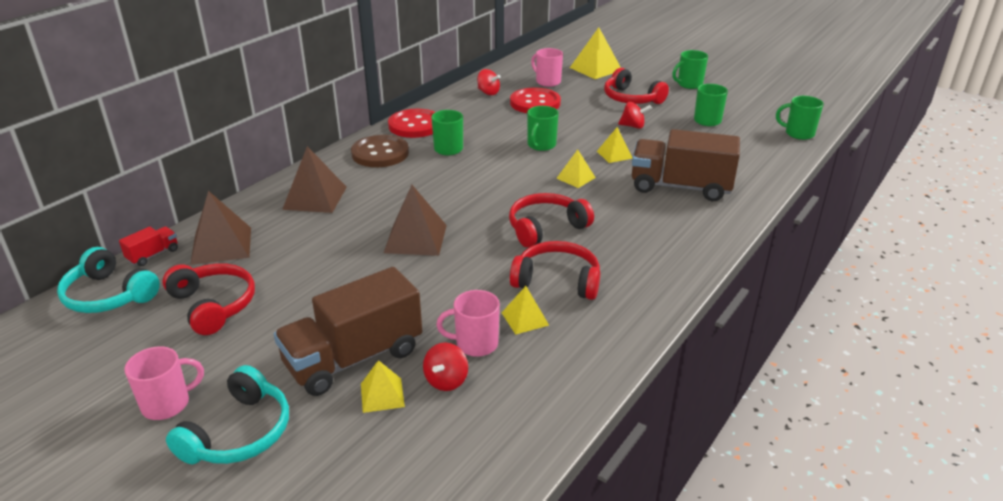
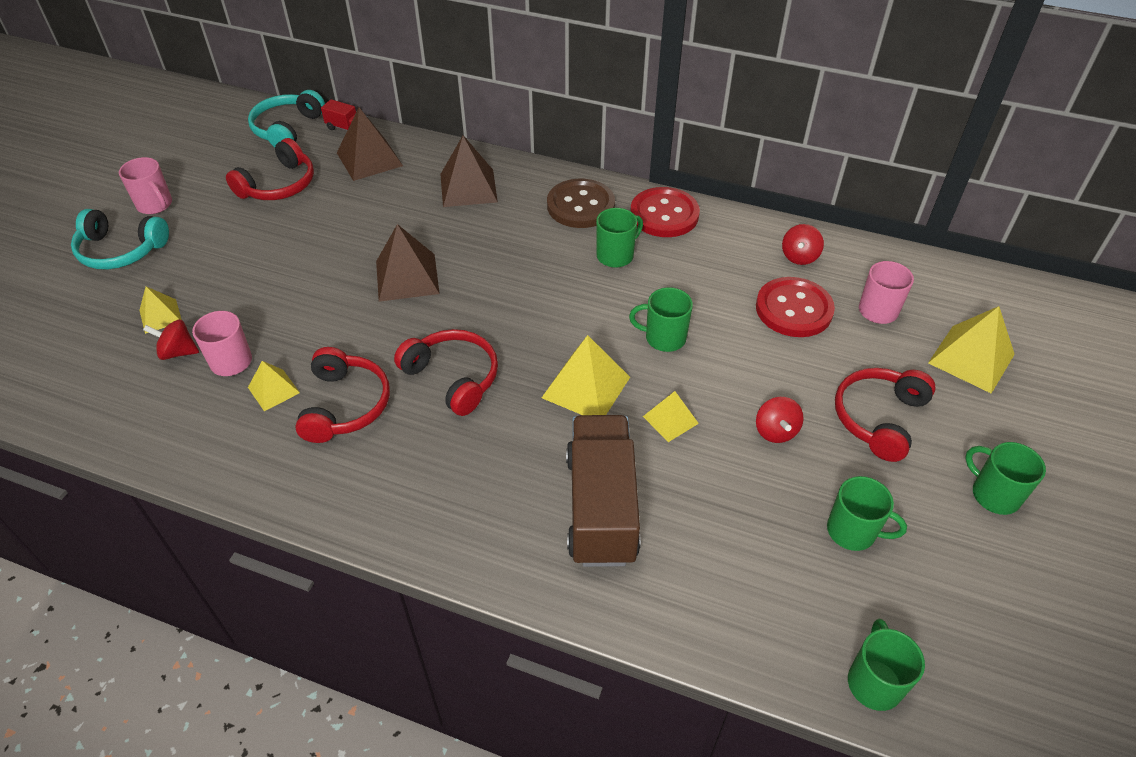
camera: 75 degrees right, 15 degrees up
(353, 358) = (209, 286): brown truck -> none
(575, 178) = (586, 387): yellow pyramid -> yellow pyramid, size x1.72

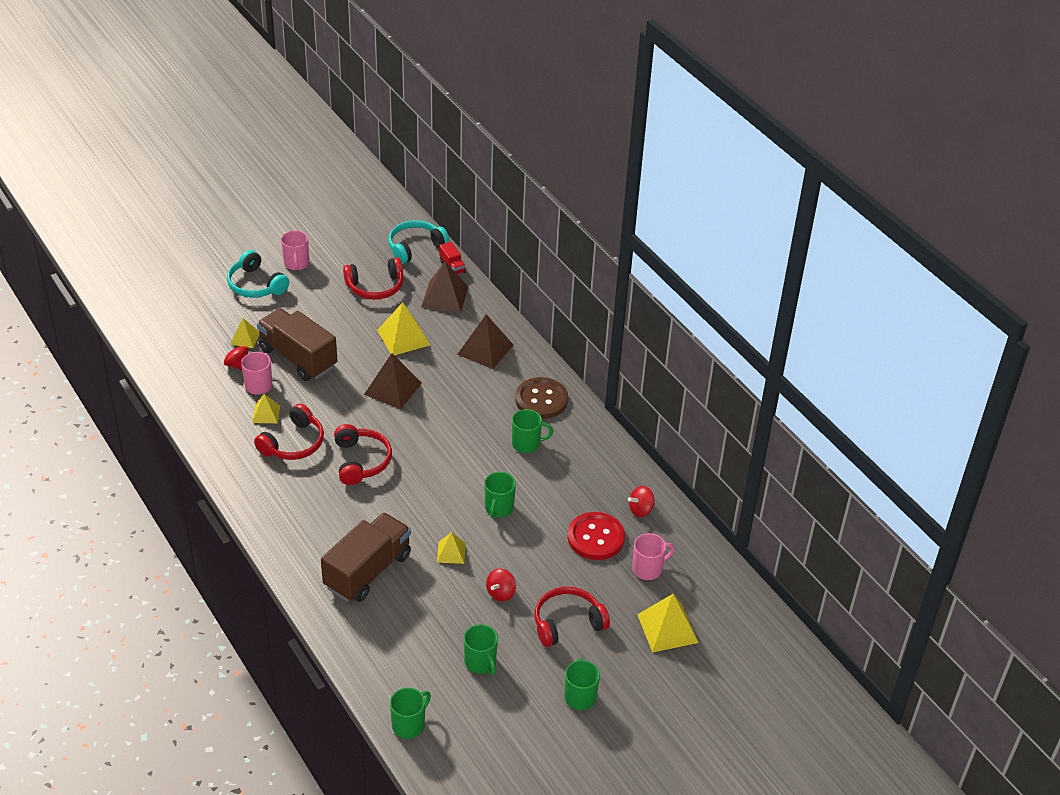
camera: 35 degrees right, 5 degrees down
(255, 303) = (298, 358): none -> brown truck
(586, 387) = (425, 508): yellow pyramid -> yellow pyramid (403, 337)
(664, 214) = (587, 435): red button -> none
(664, 338) = (498, 508): green mug -> green mug turned 120 degrees counterclockwise

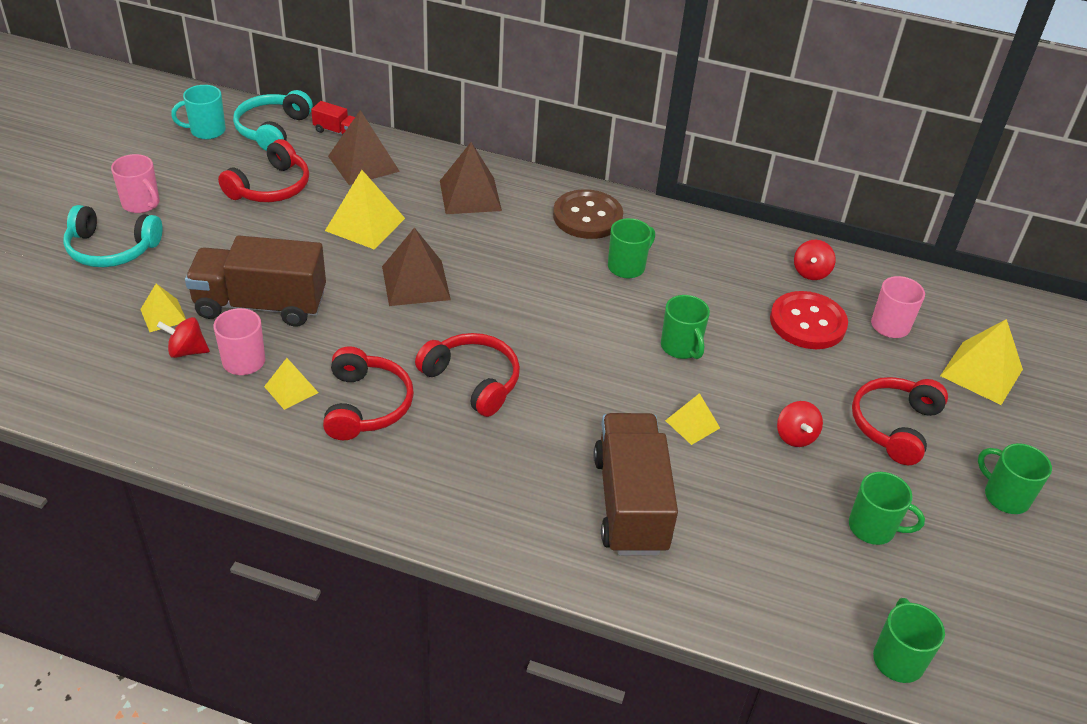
camera: 40 degrees left, 0 degrees up
(377, 231) = (207, 131): none -> turquoise mug

